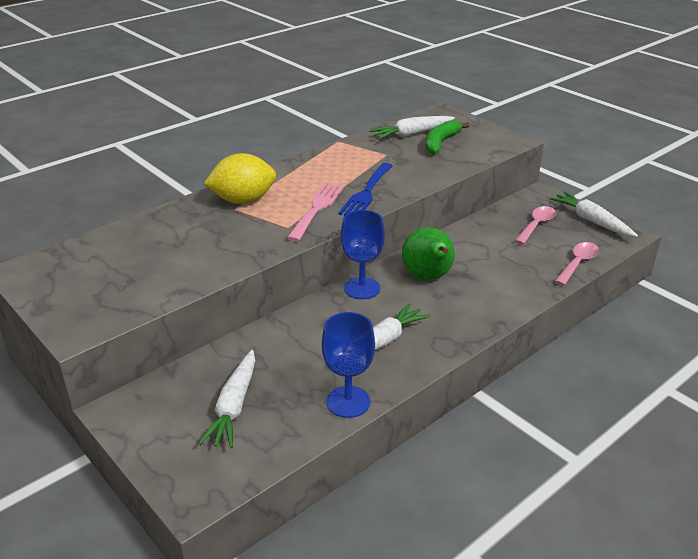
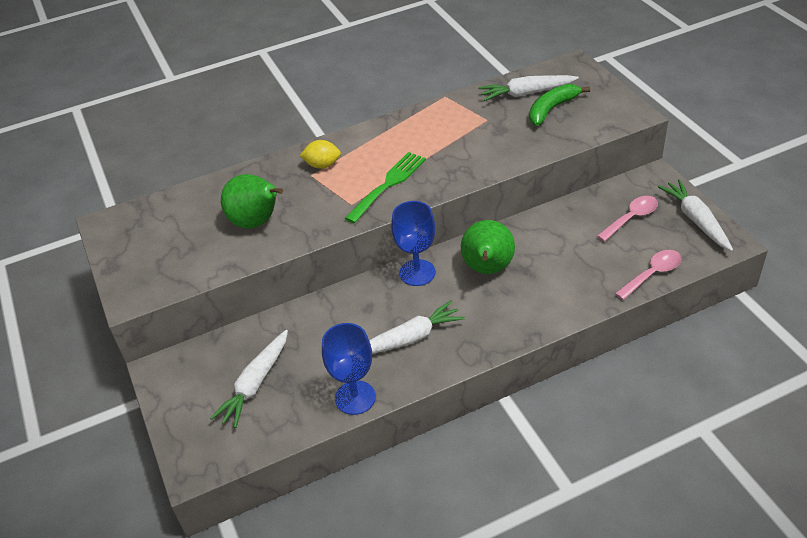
camera: 20 degrees right, 10 degrees up
(194, 251) = (257, 222): none -> green pear
(243, 200) = (322, 165): yellow lemon -> yellow lemon, size x0.58
(317, 209) = (388, 184): pink fork -> green fork
(366, 193) = (445, 169): blue fork -> none

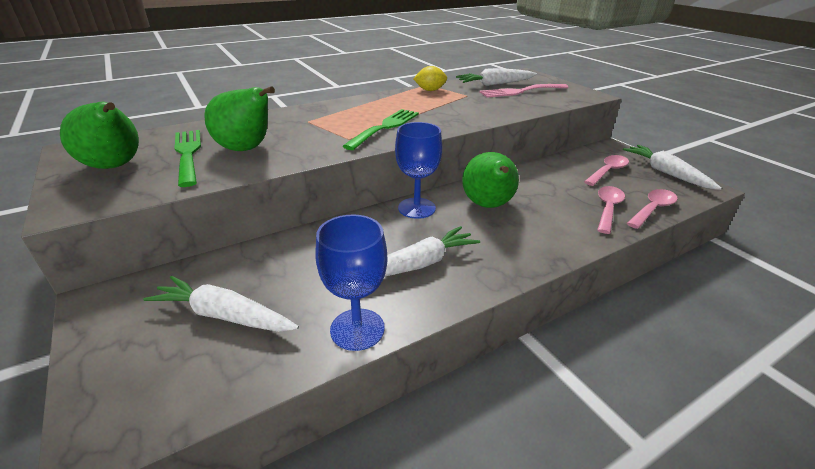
camera: 10 degrees left, 10 degrees down
(149, 248) = (115, 166): none -> green pear
(206, 230) = (188, 154): none -> green fork
(255, 384) = (224, 315): white carrot -> white carrot turned 90 degrees clockwise
(322, 165) = (319, 116): yellow lemon -> yellow lemon (430, 90)
(551, 109) = (520, 91): green banana -> pink fork
(606, 273) = (607, 209): none -> pink spoon

